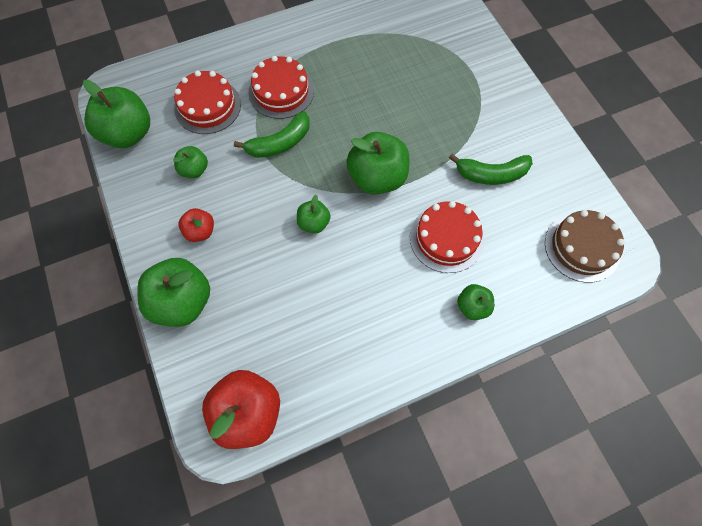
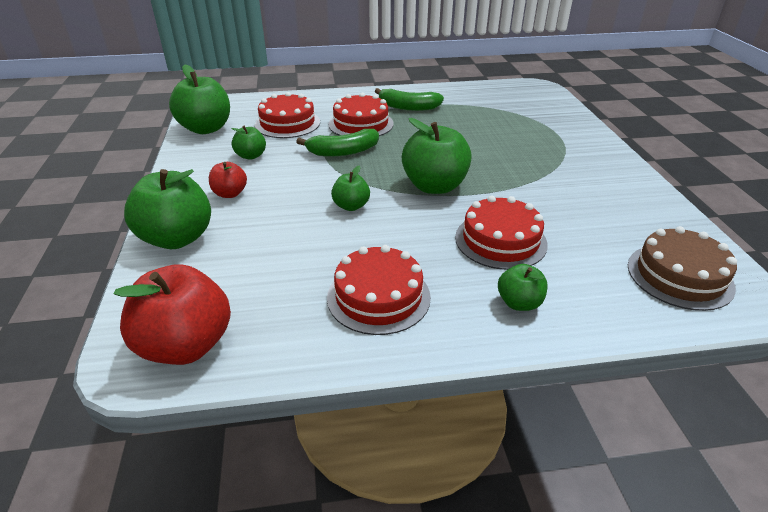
camera: 15 degrees right, 30 degrees down
(370, 327) = (378, 297): none -> red cake
(491, 174) = (567, 202): green banana -> green banana (408, 107)

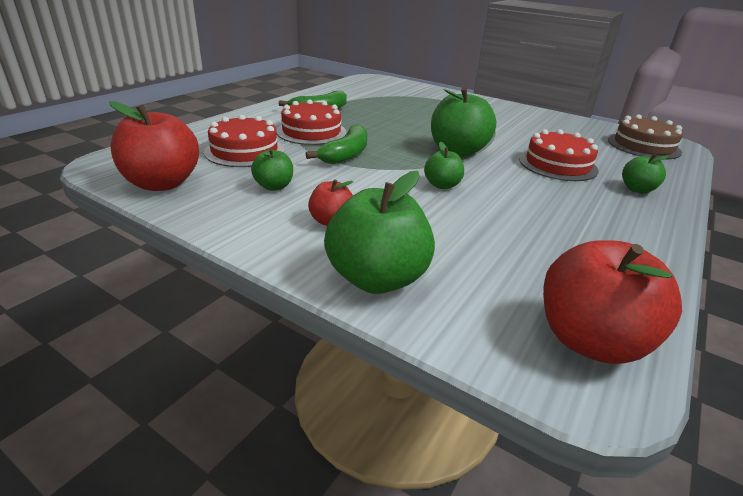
camera: 50 degrees left, 5 degrees down
(206, 128) = (162, 183): green apple -> red apple
(378, 297) = (589, 226): red cake -> none

